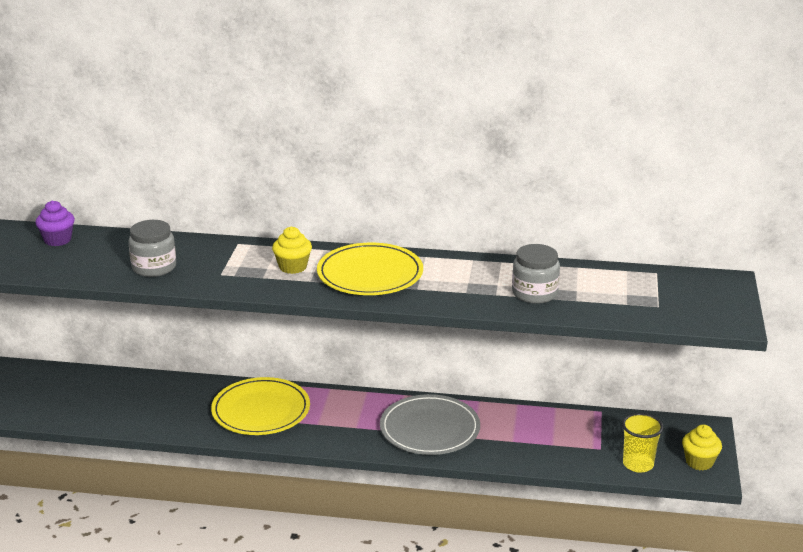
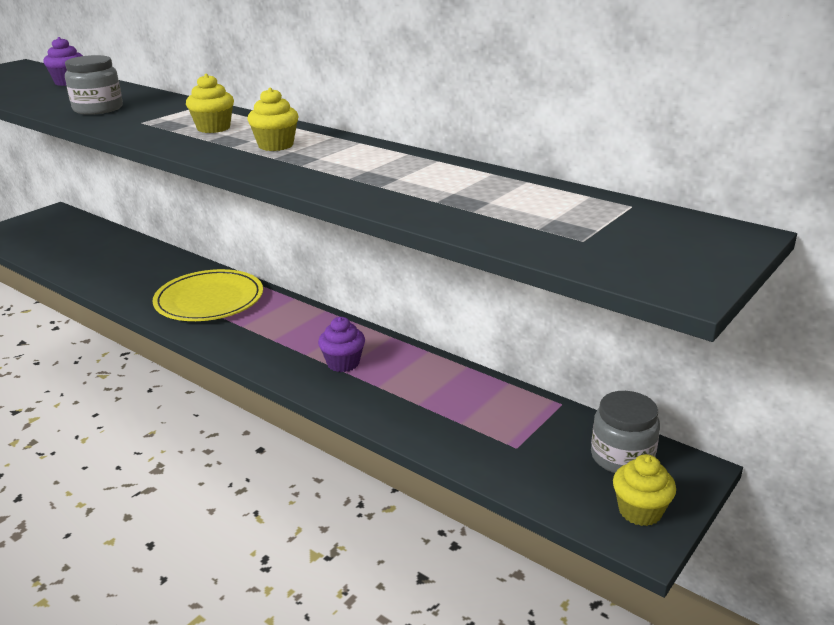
camera: 30 degrees right, 0 degrees up
(370, 274) = (276, 145): yellow plate -> yellow cupcake
(429, 429) = (343, 363): grey plate -> purple cupcake
(534, 293) = (430, 194): grey jar -> grey jar (622, 457)
(638, 464) = (547, 484): yellow cup -> none

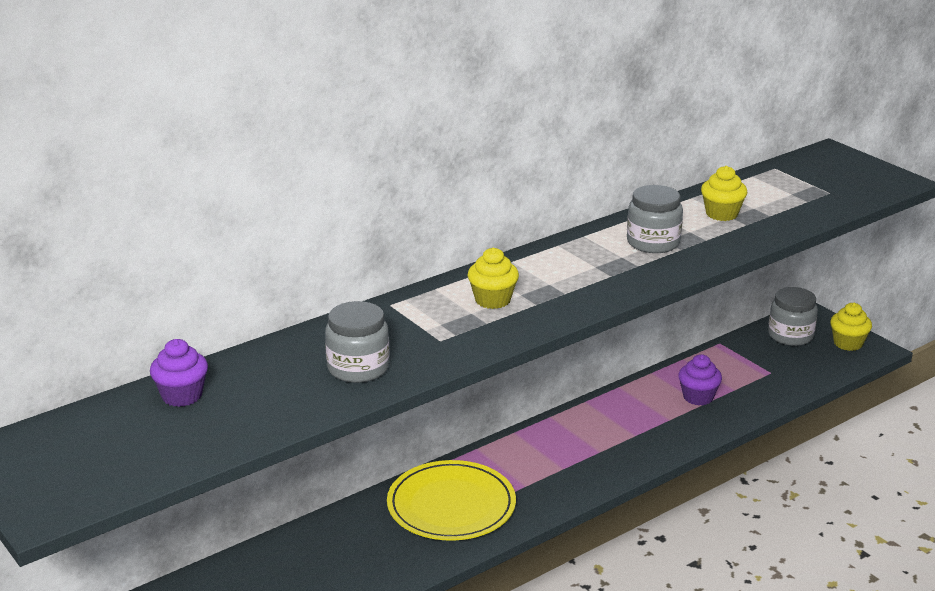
camera: 75 degrees left, 0 degrees up
(276, 145) = (573, 272): yellow cupcake -> yellow cupcake (721, 214)
(343, 363) = (624, 433): purple cupcake -> purple cupcake (698, 397)
(359, 166) = (653, 242): none -> grey jar

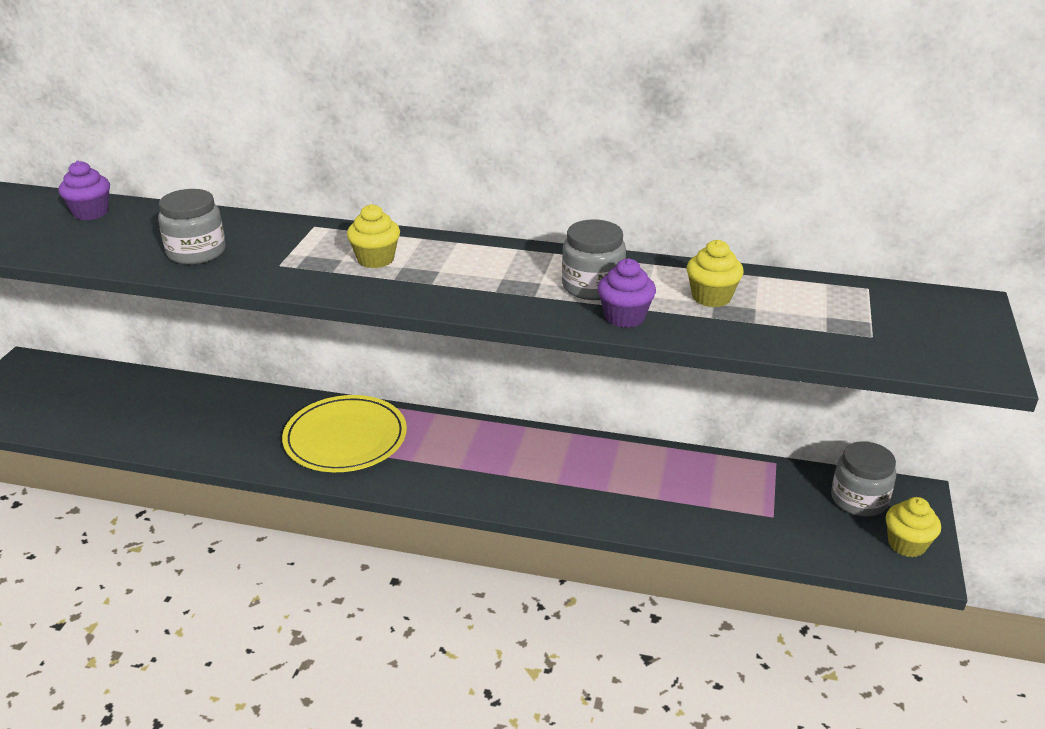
camera: 50 degrees right, 5 degrees up
(698, 397) = (666, 491): purple cupcake -> purple cupcake (624, 317)

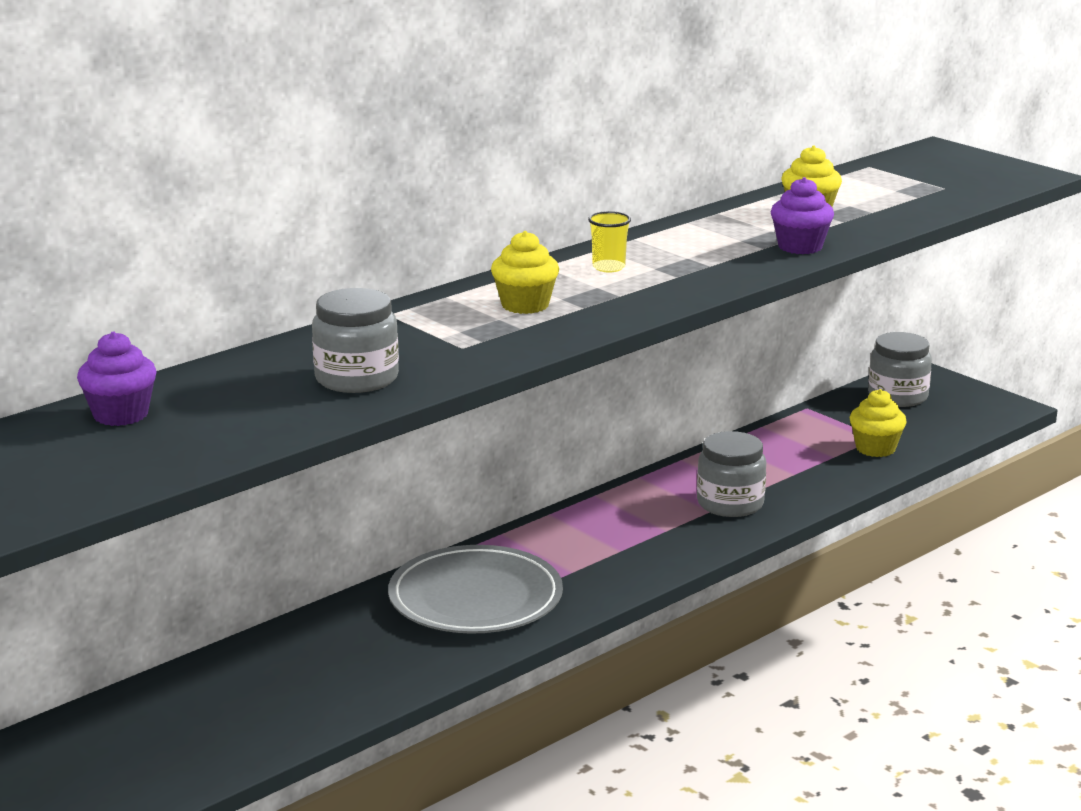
camera: 55 degrees left, 10 degrees down
(345, 438) = (475, 597): yellow plate -> grey plate
(482, 263) = (608, 267): none -> yellow cup
(592, 286) = (725, 242): grey jar -> grey jar (730, 503)
(906, 544) = (973, 402): yellow cupcake -> yellow cupcake (875, 448)

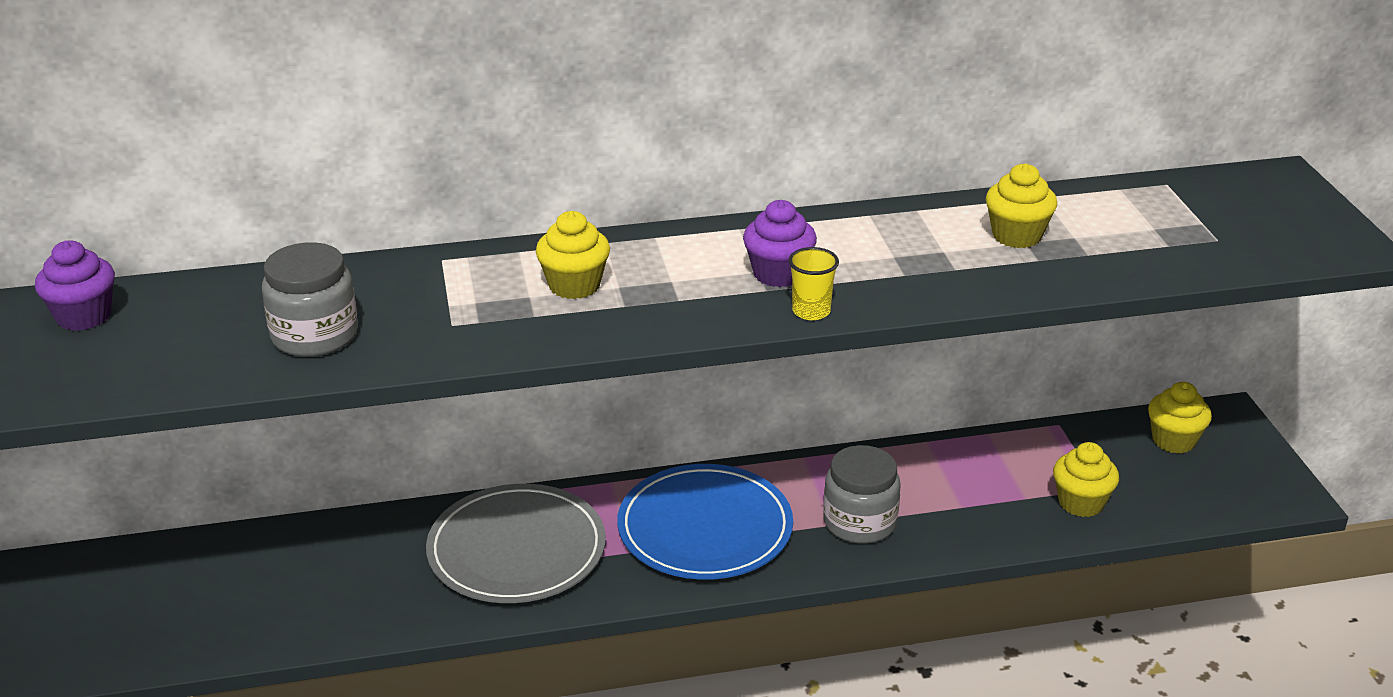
camera: 30 degrees right, 10 degrees up
(608, 267) = (714, 257): yellow cup -> yellow cup (811, 311)
(614, 540) = (705, 528): none -> blue plate
(800, 247) = (945, 284): purple cupcake -> purple cupcake (778, 274)
(898, 396) = (1174, 440): grey jar -> yellow cupcake

